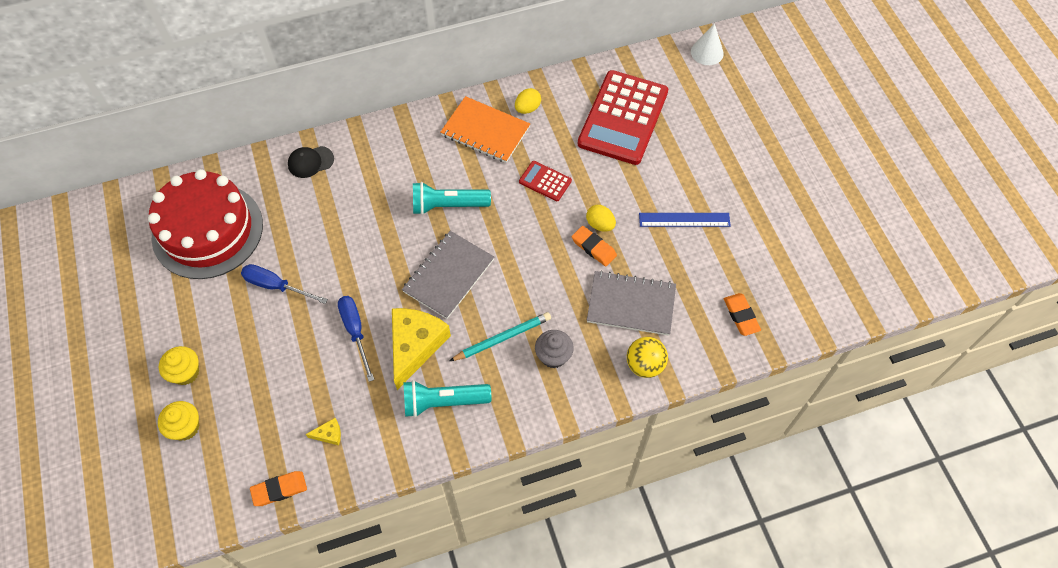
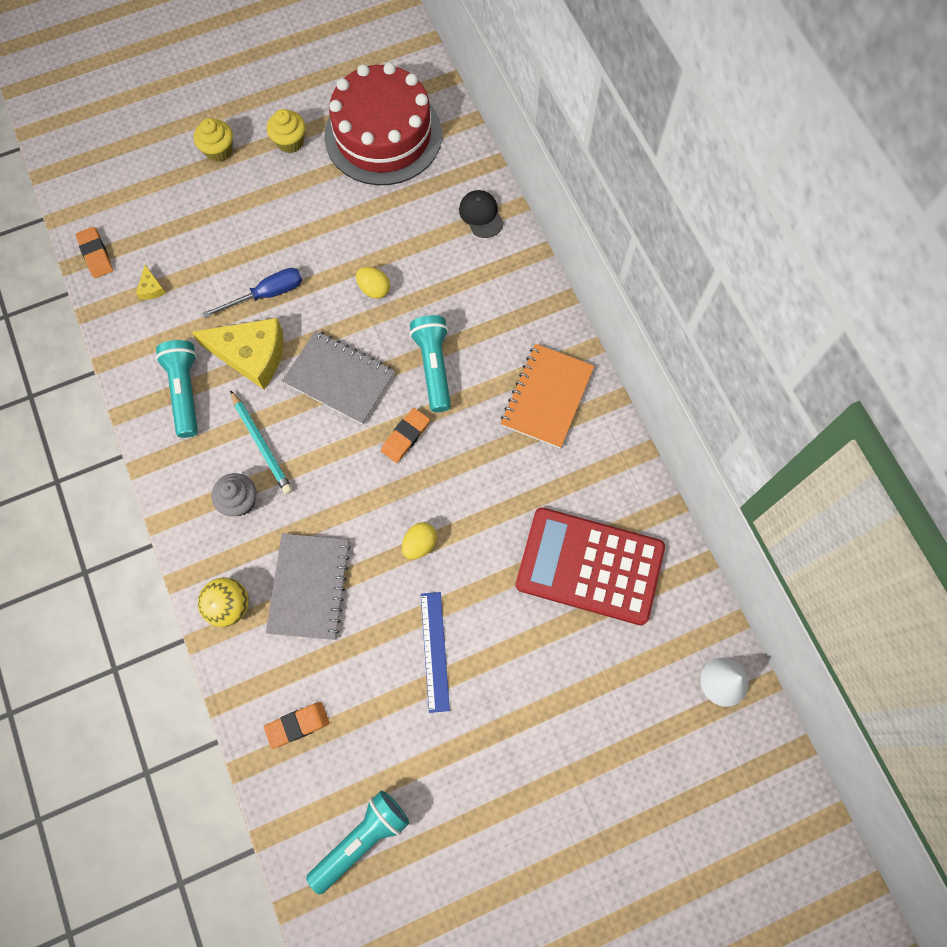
camera: 85 degrees right, 10 degrees up
(185, 427) = (161, 163): yellow cupcake -> yellow cupcake (290, 142)
(276, 286) = (319, 210): blue screwdriver -> none
(527, 108) = (589, 444): yellow egg -> yellow egg (374, 289)
(545, 181) = (478, 474): red calculator -> none
(593, 248) = (386, 538): orange eraser -> orange eraser (405, 436)
(822, 275) = (362, 839): none -> turquoise flashlight

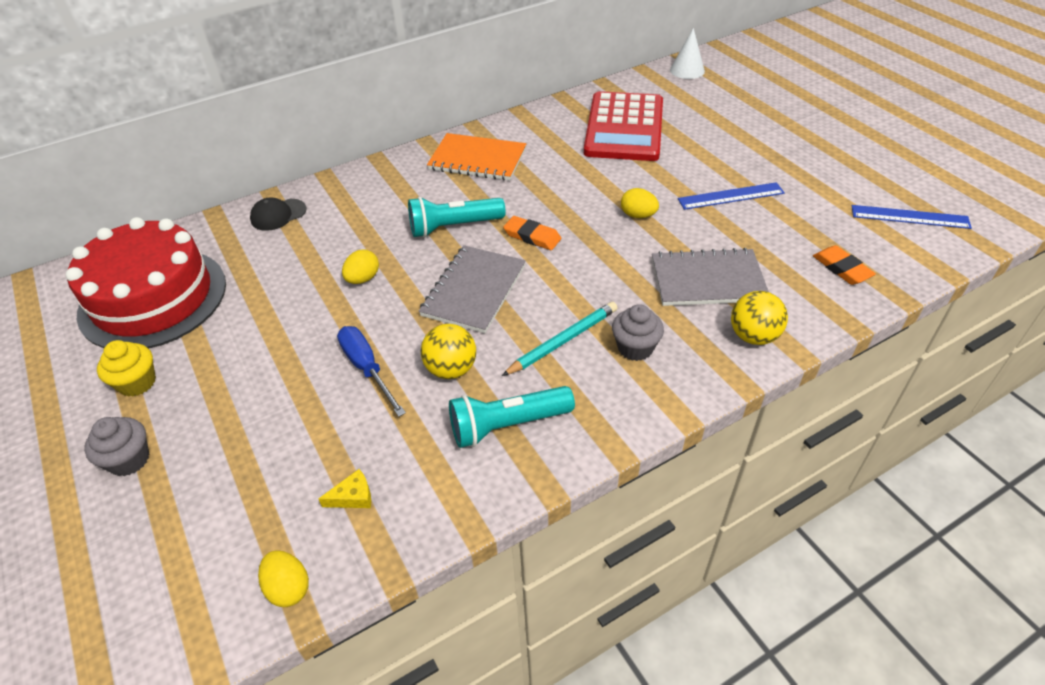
camera: 95 degrees left, 25 degrees down
(96, 254) = (288, 588): orange eraser -> yellow egg
(219, 151) = (129, 459): yellow cupcake -> grey cupcake
(251, 355) = (451, 369): yellow cheese -> yellow ball
(362, 839) = (910, 217): turquoise flashlight -> blue ruler

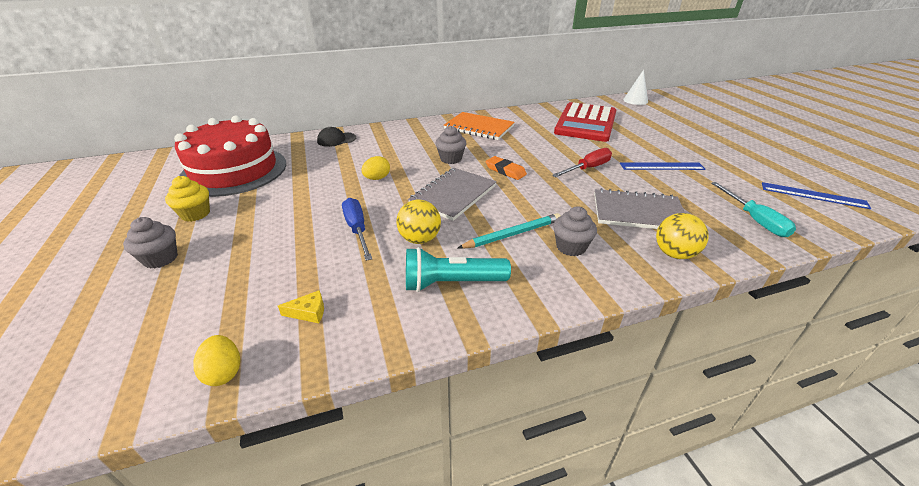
camera: 10 degrees right, 10 degrees down
(453, 227) = (451, 159): turquoise flashlight -> grey cupcake
(638, 215) = (587, 168): yellow egg -> red screwdriver
(842, 268) = (754, 220): orange eraser -> turquoise screwdriver

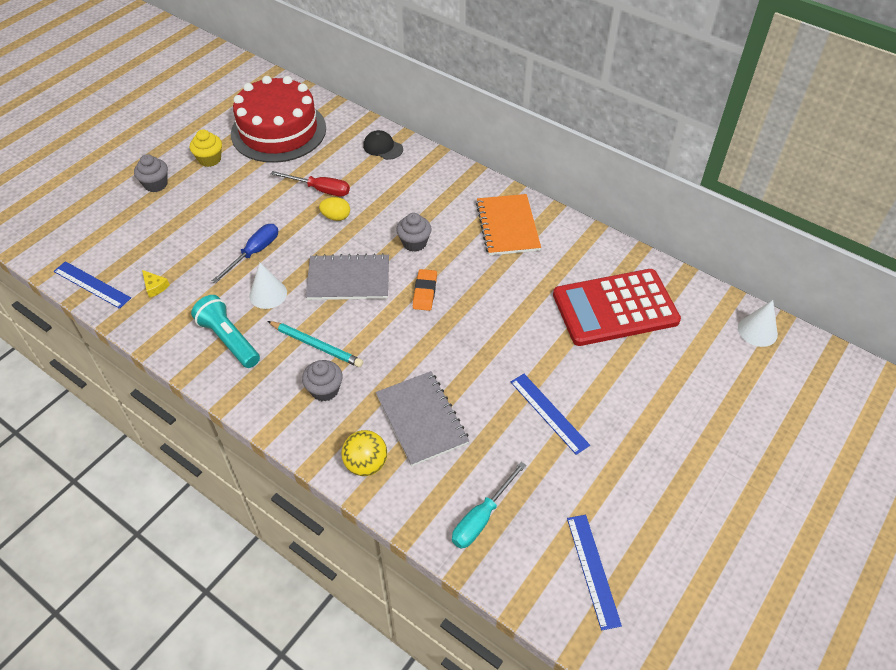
camera: 55 degrees right, 15 degrees up
(224, 372) = (92, 285): yellow egg -> blue ruler
(420, 239) = (268, 294): yellow ball -> white cone
(587, 168) = (485, 352): red screwdriver -> red screwdriver (320, 190)

